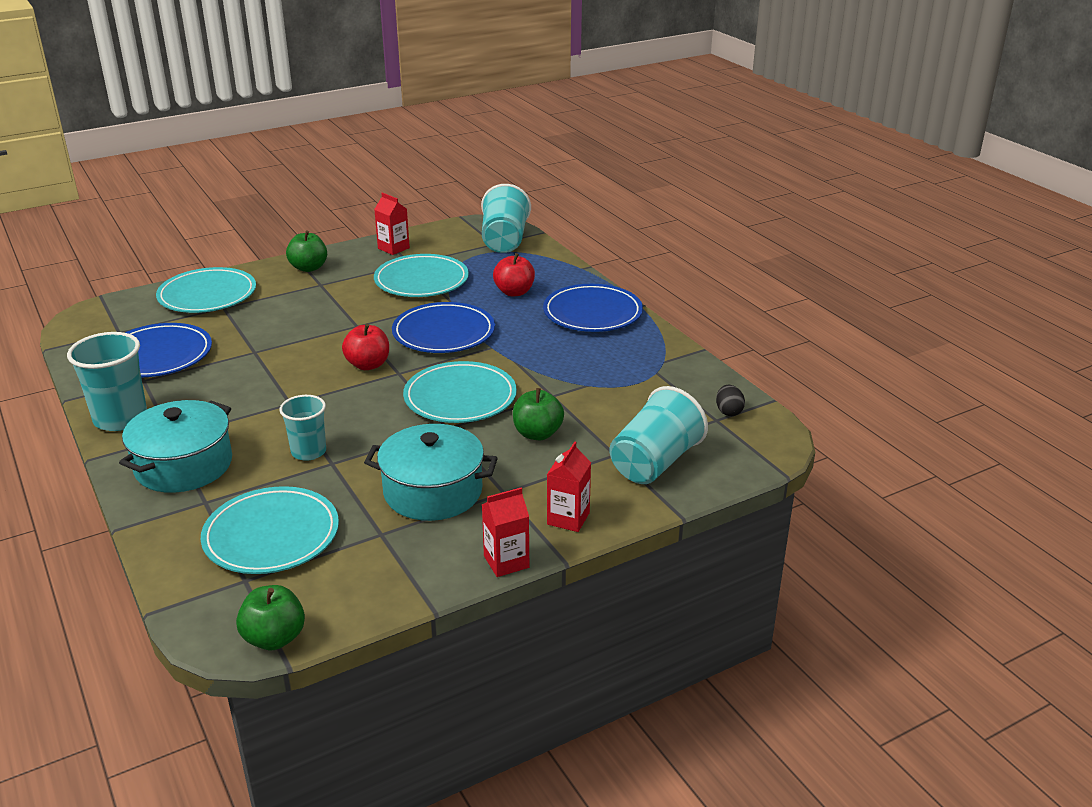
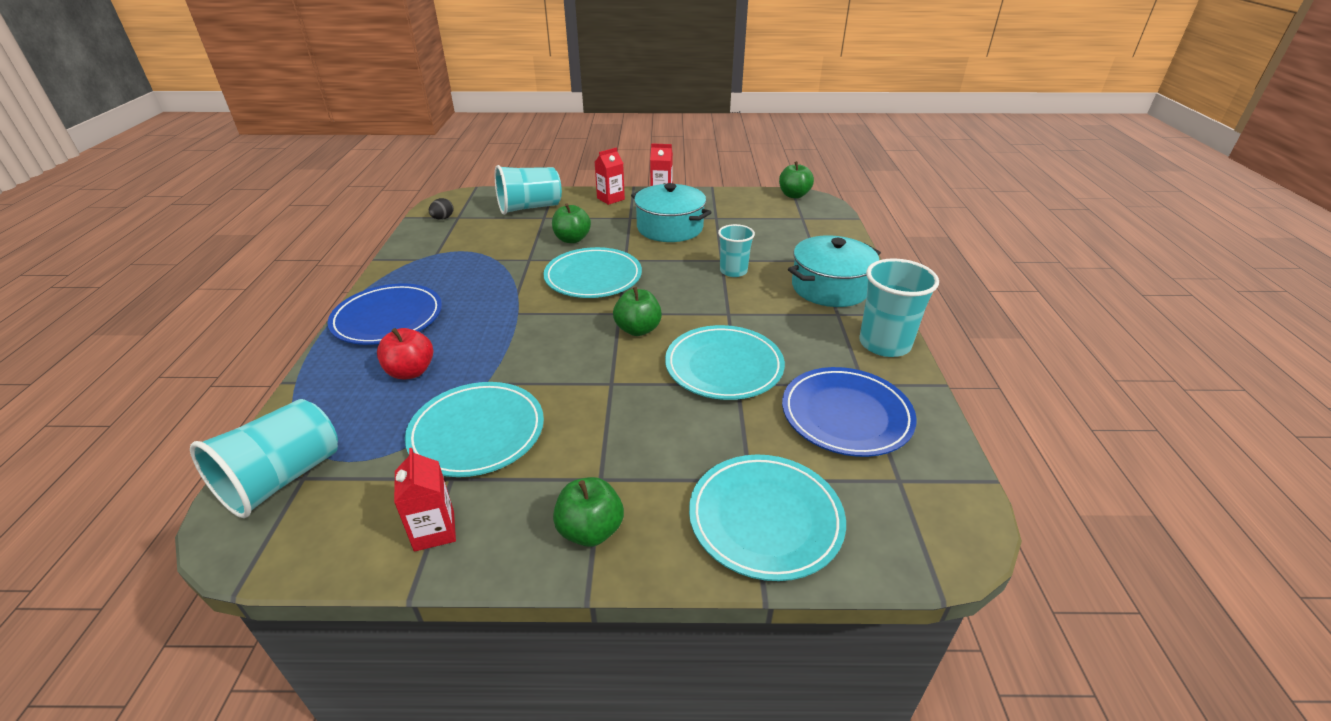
camera: 150 degrees left, 5 degrees up
(271, 535) = (780, 232): turquoise plate -> turquoise plate (724, 366)
(368, 365) = (638, 329): red apple -> green apple
(443, 333) = (539, 342): blue plate -> none

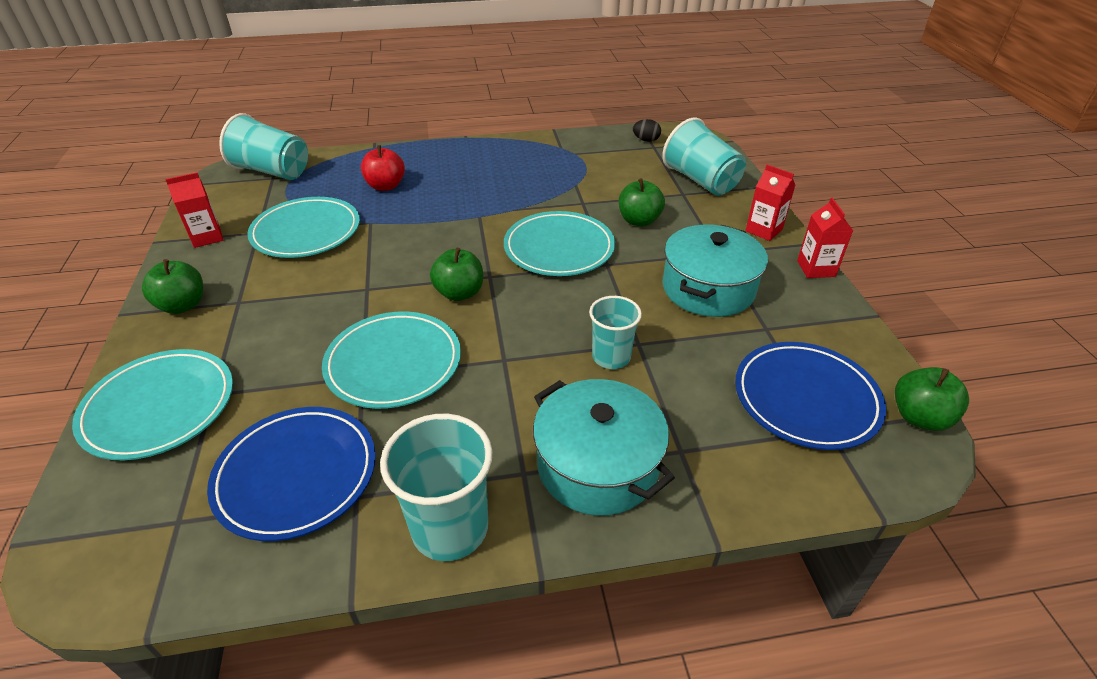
camera: 80 degrees right, 5 degrees up
(388, 318) = (459, 158): blue plate -> blue plate (806, 398)

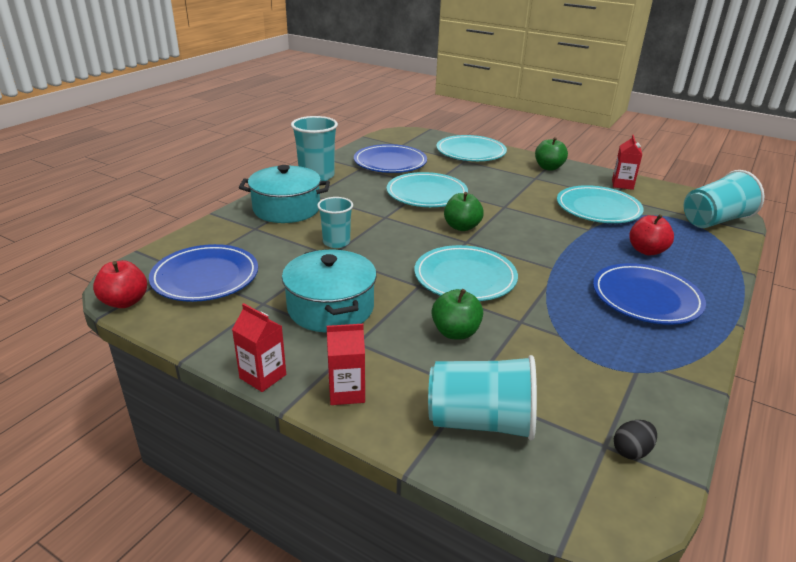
camera: 130 degrees right, 10 degrees down
(474, 169) = (646, 298): none -> blue plate
(919, 417) = (125, 302): green apple -> red apple

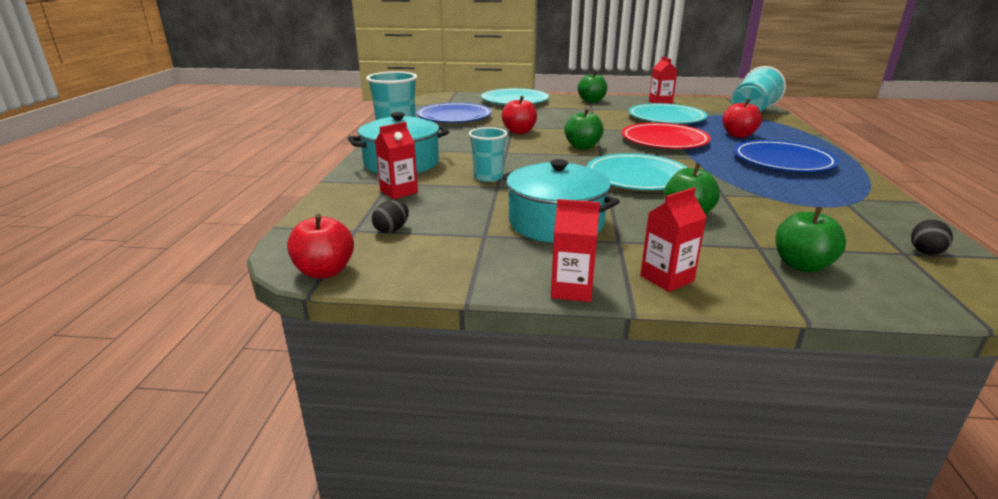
camera: 25 degrees left, 5 degrees down
(205, 277) = (392, 230): blue plate -> black egg
(251, 240) = (399, 192): none -> red carton
(426, 194) = (519, 131): turquoise plate -> red apple
(480, 421) = (802, 265): turquoise cup -> green apple
(553, 239) = (664, 141): none -> red plate

